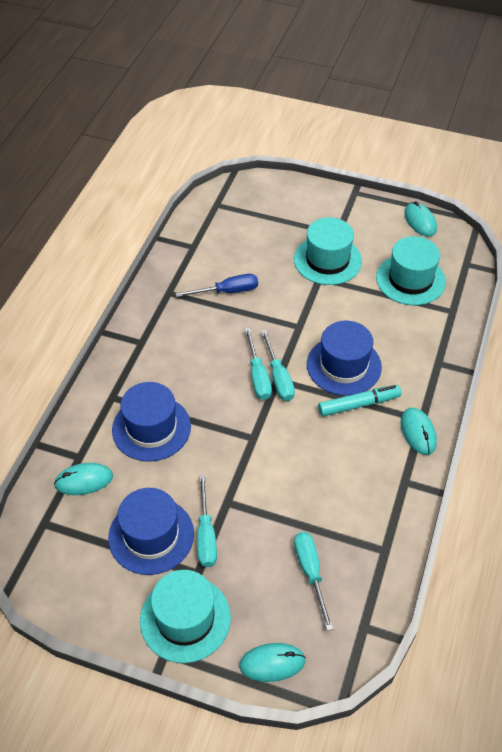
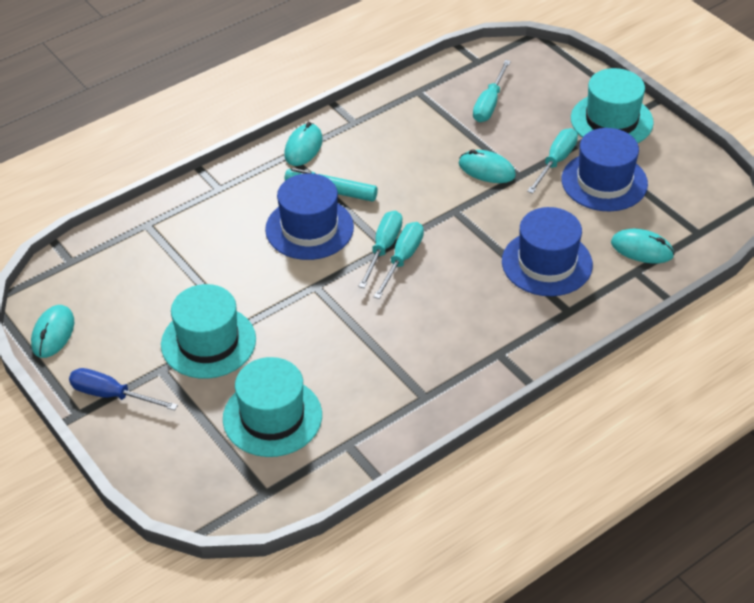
camera: 145 degrees left, 5 degrees down
(227, 291) = (356, 363): blue screwdriver -> blue screwdriver (111, 395)
(272, 663) = (563, 72): turquoise mouse -> turquoise mouse (486, 170)
(410, 279) = (147, 275): turquoise hat -> turquoise hat (272, 417)

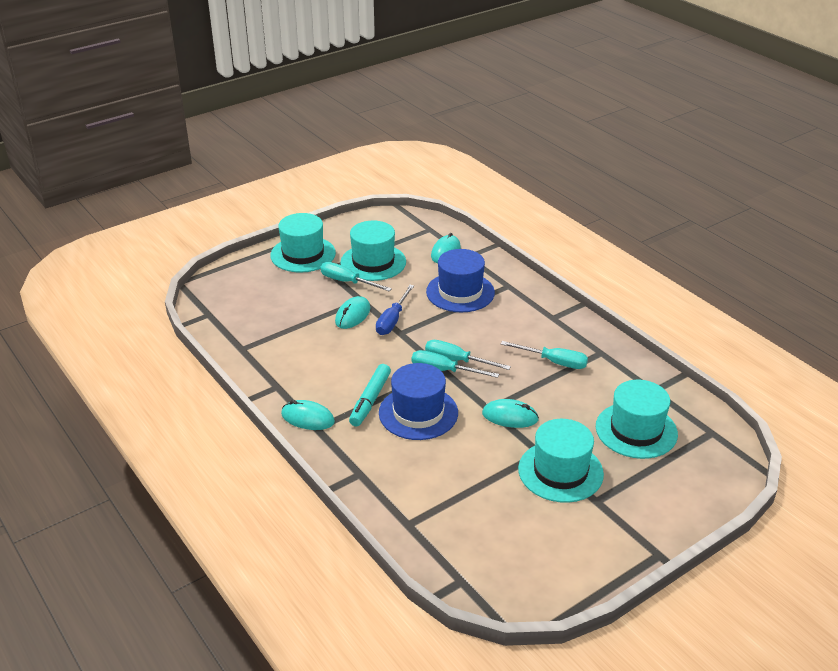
camera: 90 degrees left, 10 degrees down
(53, 333) = (562, 584): turquoise mouse -> turquoise mouse (510, 416)
(111, 395) = (632, 532): blue screwdriver -> blue screwdriver (392, 320)
(489, 104) = (269, 310): turquoise screwdriver -> turquoise screwdriver (554, 362)
(604, 182) = (373, 262): blue hat -> turquoise hat

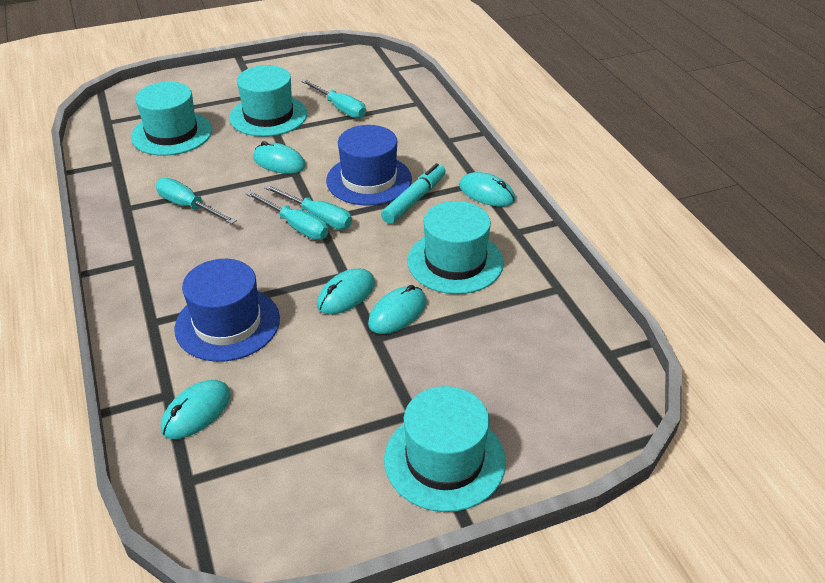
camera: 165 degrees left, 5 degrees up
(347, 282) = (385, 377): turquoise screwdriver -> turquoise screwdriver (340, 108)
(373, 262) = (328, 413): turquoise hat -> turquoise hat (455, 262)
(392, 320) = (346, 294): blue screwdriver -> turquoise mouse

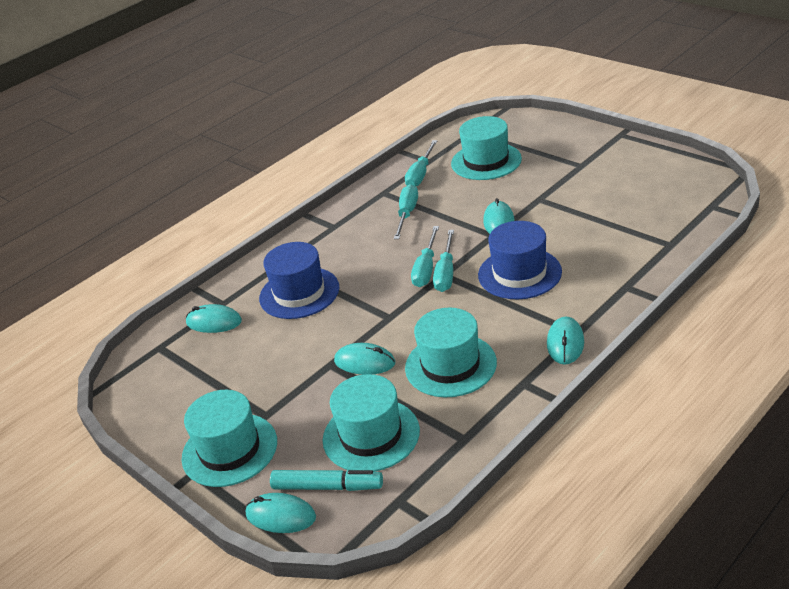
camera: 70 degrees right, 5 degrees down
(268, 116) = (557, 186): turquoise hat -> turquoise hat (371, 435)
(340, 108) = (609, 211): turquoise screwdriver -> turquoise screwdriver (420, 174)
(346, 294) = (367, 329): turquoise mouse -> turquoise mouse (281, 516)
(414, 200) = (515, 308): turquoise marker -> turquoise marker (327, 487)

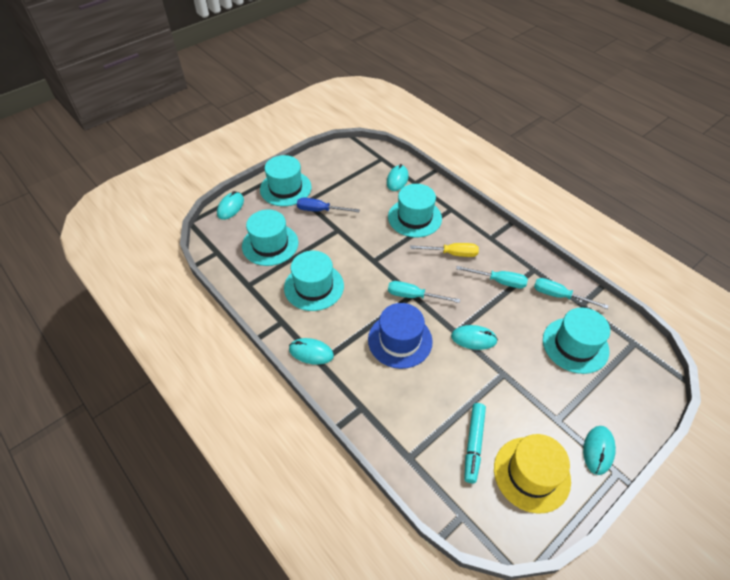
camera: 90 degrees right, 15 degrees up
(286, 393) = (320, 210): none -> blue screwdriver
(299, 293) = (414, 217): blue hat -> turquoise hat
(327, 487) = (241, 225): turquoise marker -> turquoise marker (473, 444)
(365, 362) = (333, 245): turquoise mouse -> turquoise mouse (598, 450)
(366, 253) = (452, 253): none -> yellow screwdriver
(426, 269) = (422, 285): turquoise screwdriver -> none
(646, 174) = (531, 474): none -> yellow hat

